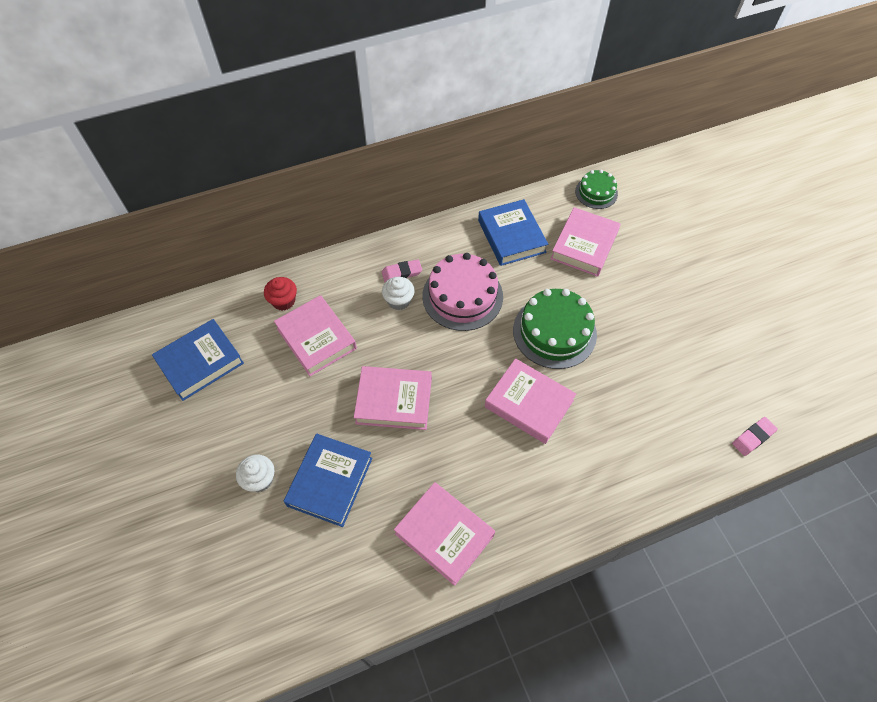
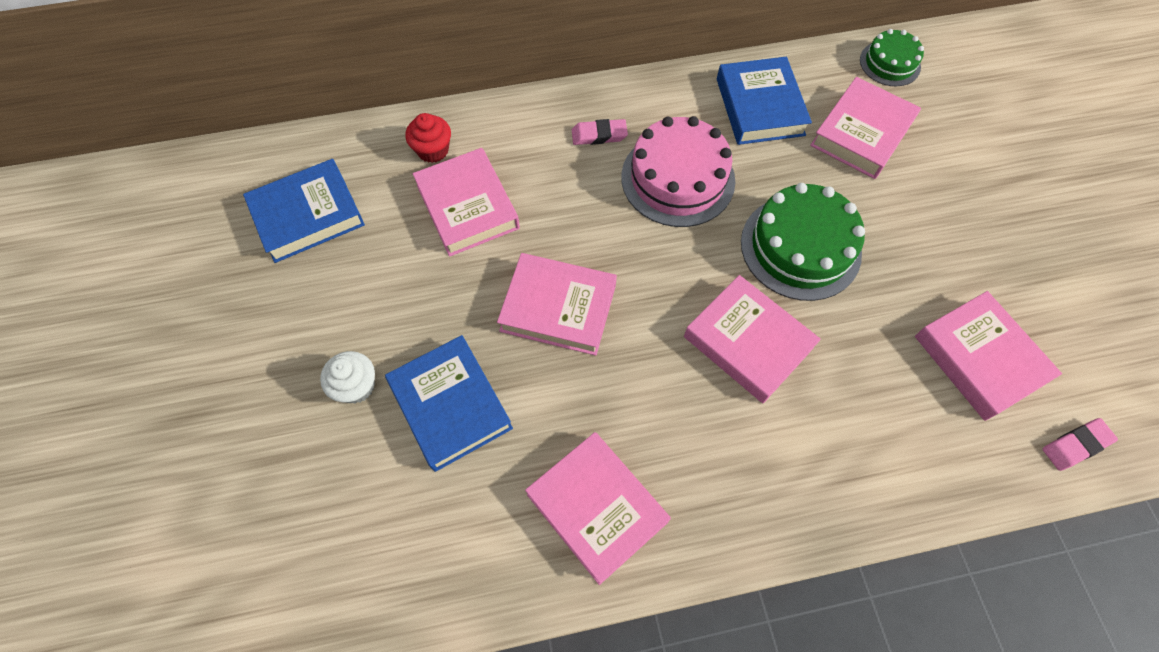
camera: 10 degrees right, 5 degrees up
(330, 481) = (450, 405): blue book -> blue book turned 60 degrees counterclockwise
(399, 301) = (588, 172): white cupcake -> none
(683, 390) = (979, 359): none -> pink book

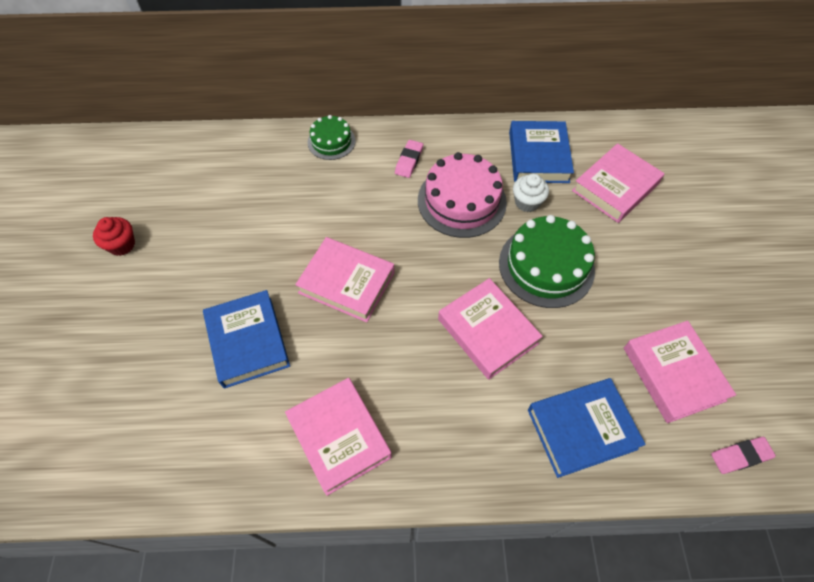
camera: 10 degrees right, 5 degrees down
(308, 215) = (179, 188): blue book -> blue book (581, 429)
(356, 386) = (182, 316): white cupcake -> white cupcake (527, 202)
(433, 150) = (282, 155): red cupcake -> red cupcake (122, 245)
(467, 207) = (297, 199): pink book -> none
(599, 135) = (409, 161): pink eraser -> pink eraser turned 75 degrees counterclockwise
(890, 63) = (650, 138): green cake -> green cake (331, 141)

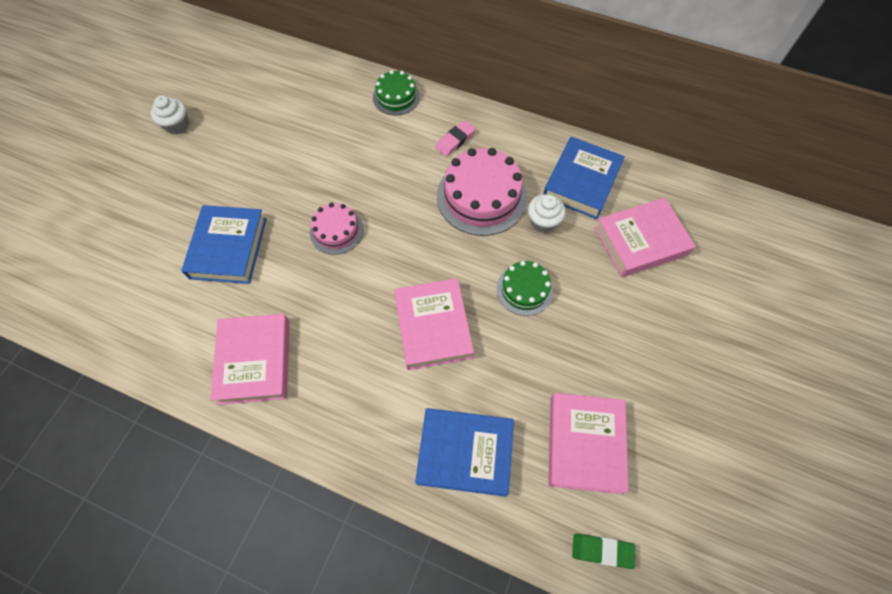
camera: 25 degrees right, 5 degrees up
(122, 245) = (177, 125): red cupcake -> white cupcake
(347, 283) = (336, 231): pink book -> pink cake
(546, 266) = (524, 289): green cake -> green cake, size x0.58
(740, 456) = (602, 550): pink eraser -> green eraser

